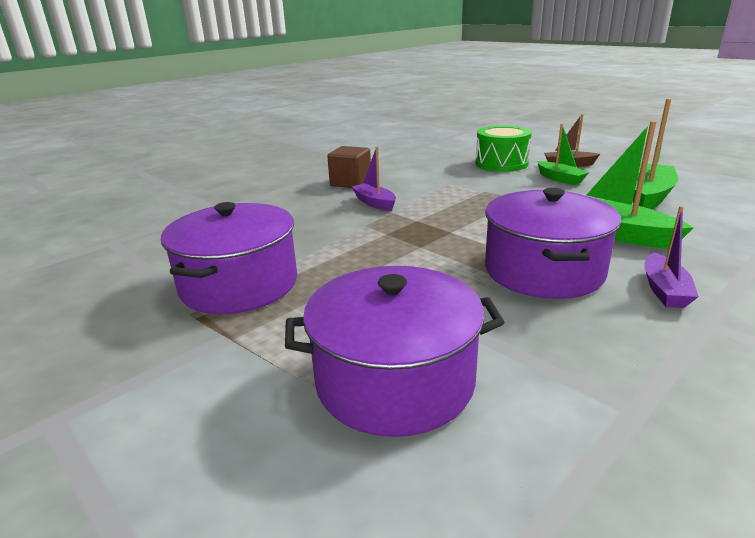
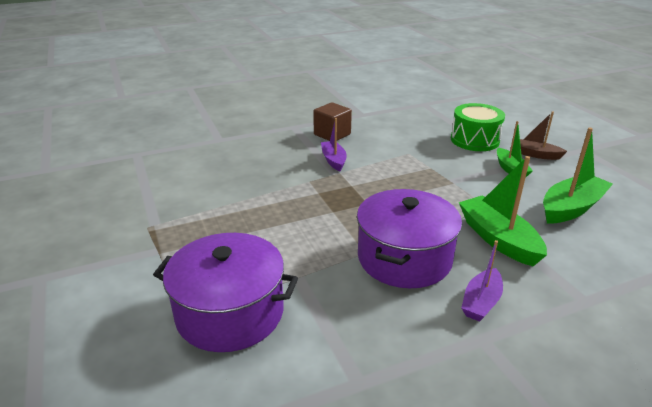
camera: 20 degrees right, 5 degrees up
(239, 284) = (190, 212): purple pot -> none

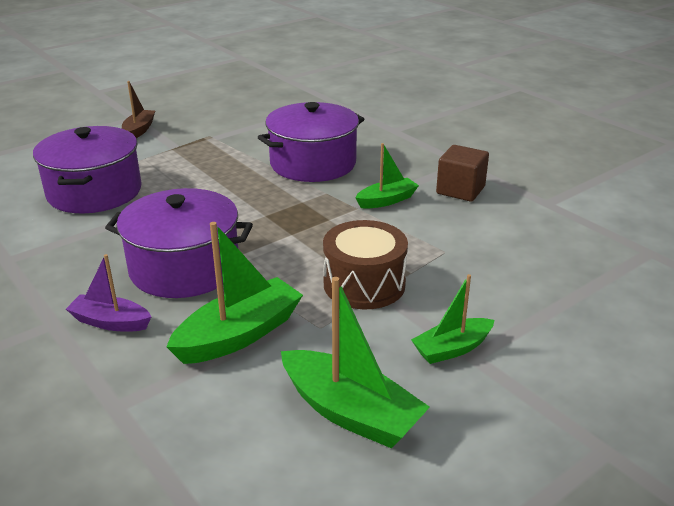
camera: 75 degrees right, 0 degrees up
(254, 180) = (313, 163): none -> purple pot
(333, 160) = (387, 200): purple boat -> green boat
(442, 185) = (364, 284): none -> brown drum
(474, 140) = (540, 310): green drum -> none
(535, 154) = (532, 380): brown boat -> brown boat (139, 130)

